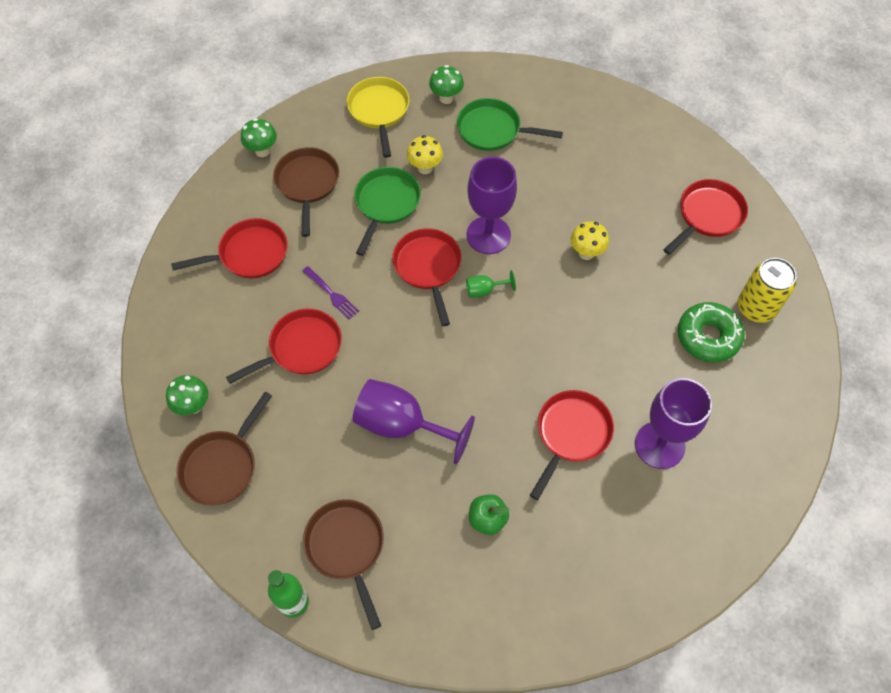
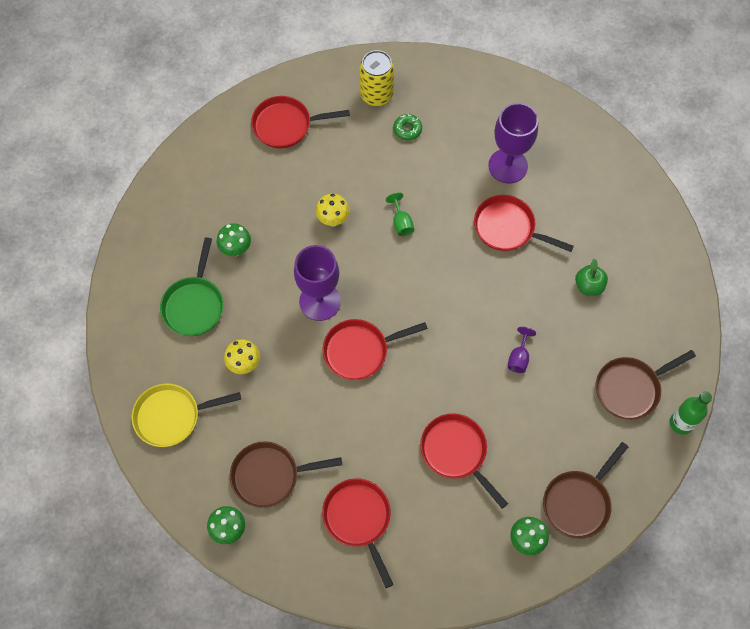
camera: 95 degrees left, 5 degrees up
(222, 466) = (578, 502): brown pan -> brown pan turned 105 degrees clockwise
(332, 294) = (397, 433): purple fork -> none
(386, 204) = (290, 396): green pan -> none
(402, 425) = (519, 358): purple goblet -> purple goblet, size x0.46
(446, 98) = (153, 352): green mushroom -> green mushroom (236, 249)
(484, 290) = (379, 301): green goblet -> green goblet (401, 222)
(707, 216) = (286, 125): red pan -> red pan turned 45 degrees counterclockwise
(708, 337) = (407, 129): green donut -> green donut, size x0.54

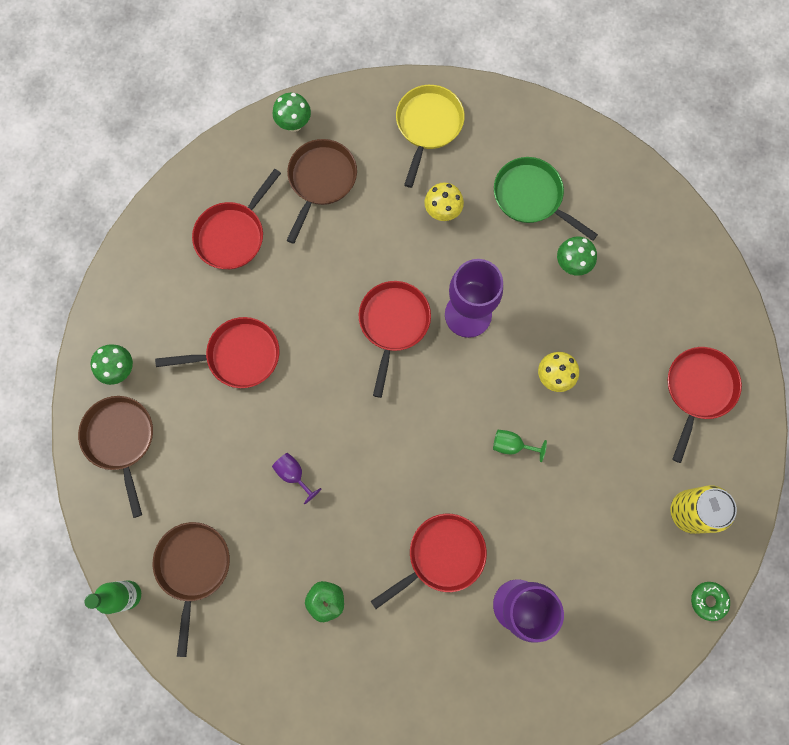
camera: 120 degrees right, 10 degrees up
(359, 519) = (233, 234): red pan -> red pan turned 120 degrees clockwise
(407, 129) = (625, 519): green donut -> green donut (708, 600)

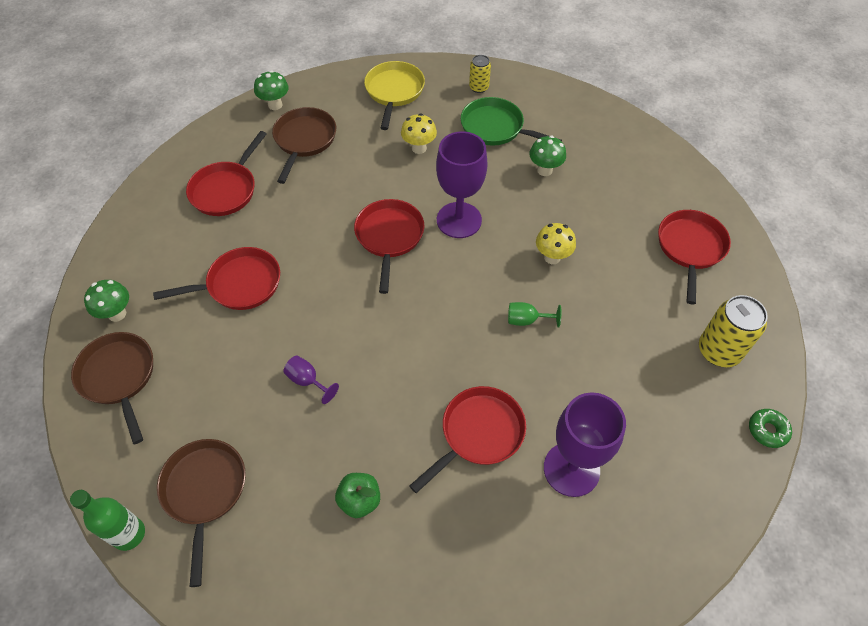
camera: 10 degrees left, 20 degrees down
(524, 134) = (479, 87): none -> yellow can

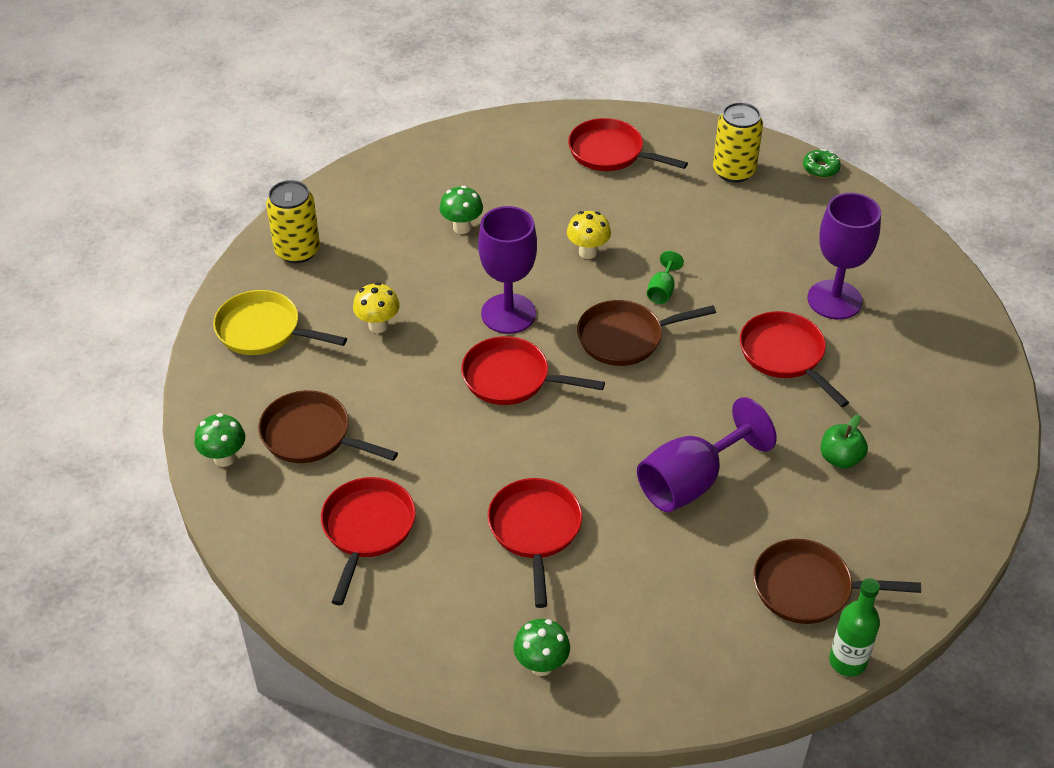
camera: 75 degrees left, 10 degrees down
(119, 377) = (641, 666): brown pan -> brown pan (625, 338)
(226, 189) = (367, 530): red pan -> red pan turned 120 degrees counterclockwise
(307, 381) = (691, 482): purple goblet -> purple goblet, size x2.20
(479, 87) = (297, 250): yellow can -> yellow can, size x1.72
(496, 128) = (376, 251): green pan -> none

